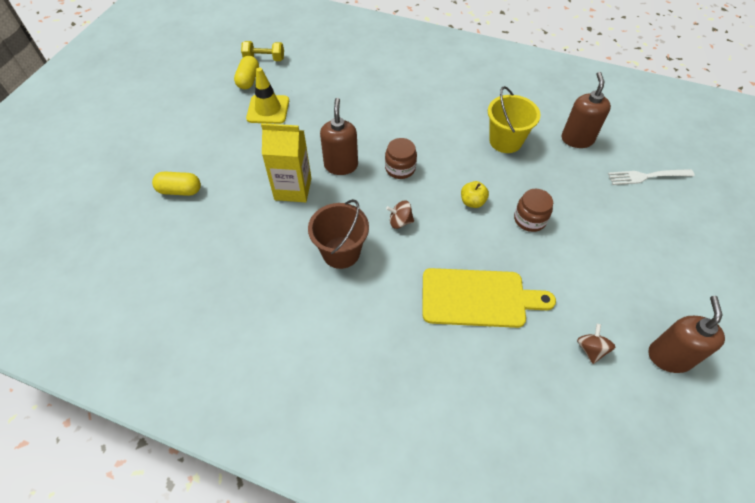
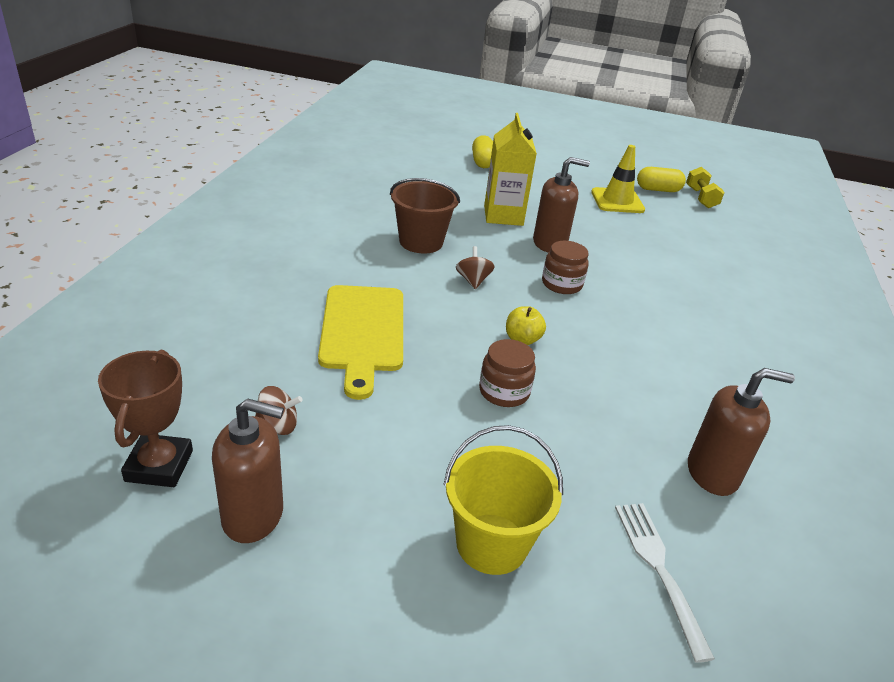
camera: 80 degrees right, 20 degrees down
(505, 141) = (661, 383): yellow bucket -> yellow bucket (491, 543)
(645, 419) = (159, 466): none -> brown trophy

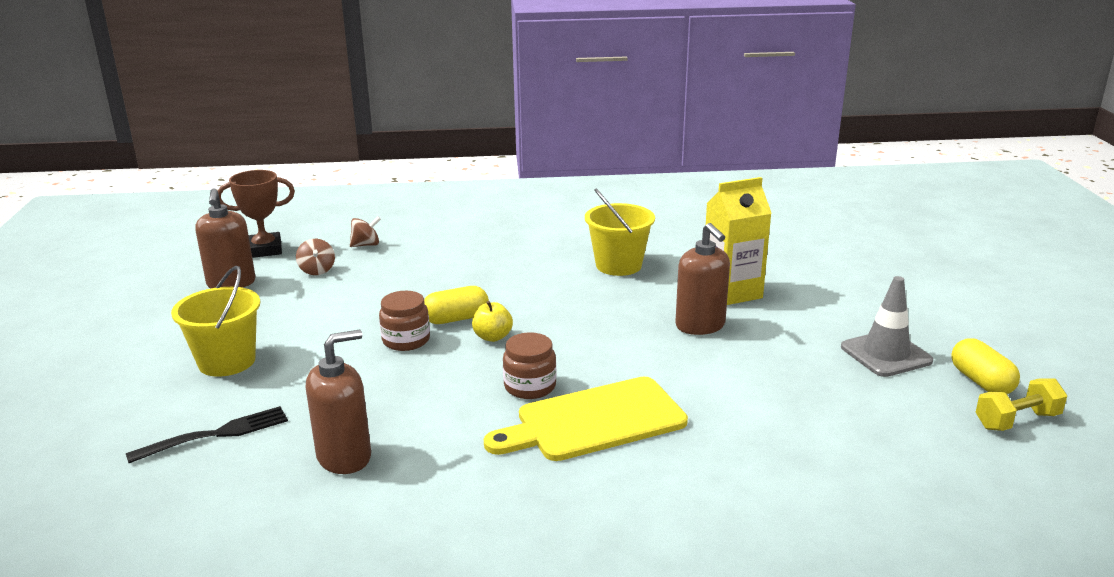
camera: 75 degrees right, 10 degrees down
(363, 332) = (447, 272): yellow cutting board -> yellow cutting board (594, 421)
(421, 242) = (618, 265): brown bucket -> yellow bucket
(473, 280) = (574, 299): brown spinning top -> brown spinning top (366, 245)
(482, 162) = (853, 261): yellow capsule -> yellow capsule (456, 319)
(561, 284) = (617, 343): brown jar -> brown jar (530, 386)
(617, 201) = (886, 354): yellow traffic cone -> grey traffic cone
(659, 570) = (215, 435): white fork -> black fork
(712, 473) = (344, 457): brown soap dispenser -> brown soap dispenser turned 105 degrees counterclockwise

